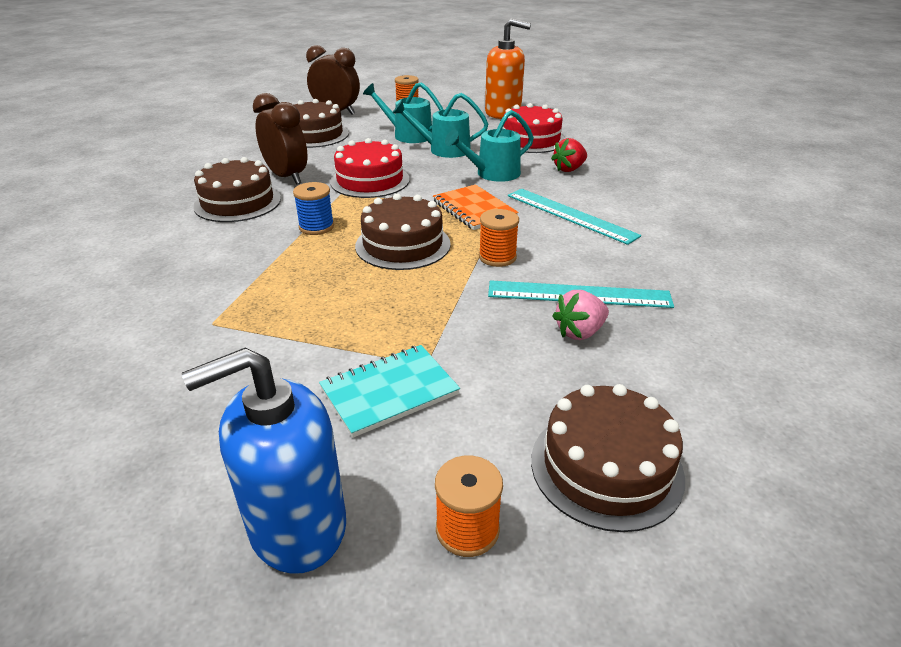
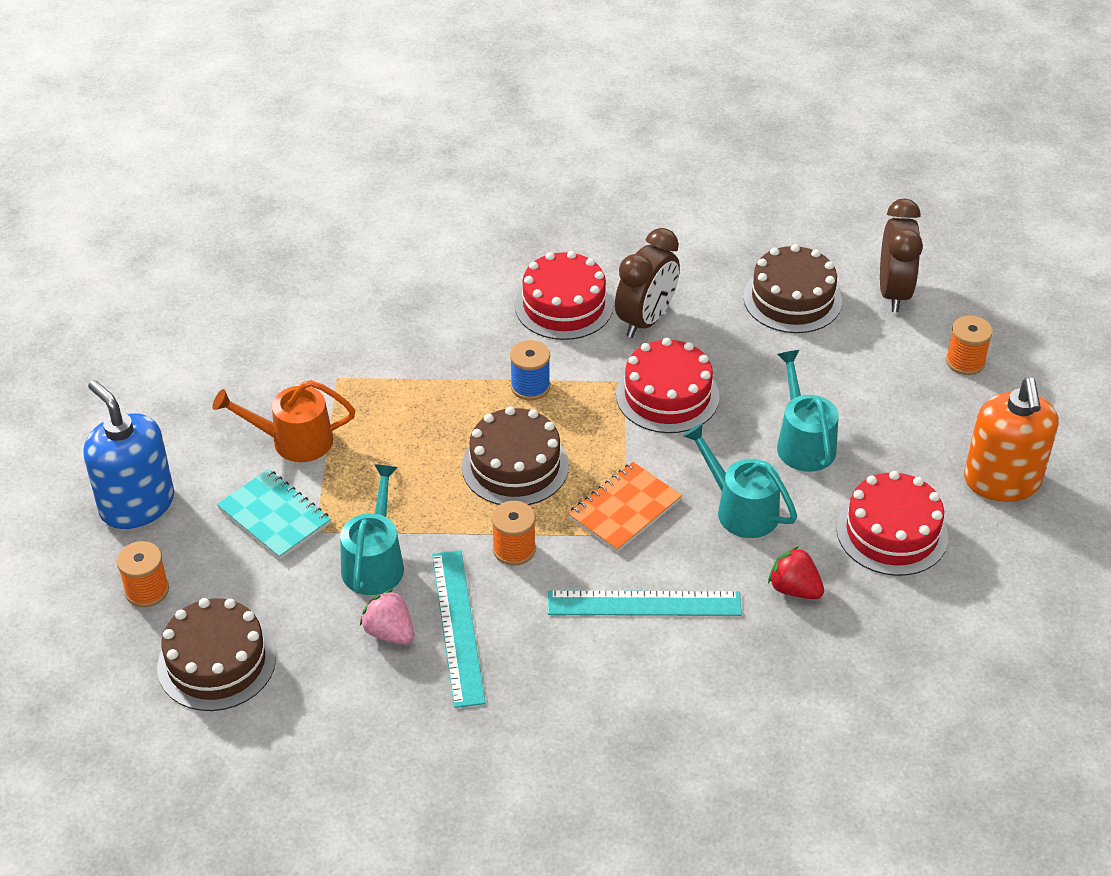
camera: 75 degrees right, 10 degrees up
(238, 202) = (564, 305): brown cake -> red cake
(281, 364) = (293, 441): none -> orange watering can
(408, 135) = (840, 392): turquoise watering can -> turquoise watering can (374, 562)
(570, 215) = (644, 603): turquoise ruler -> turquoise ruler turned 60 degrees clockwise

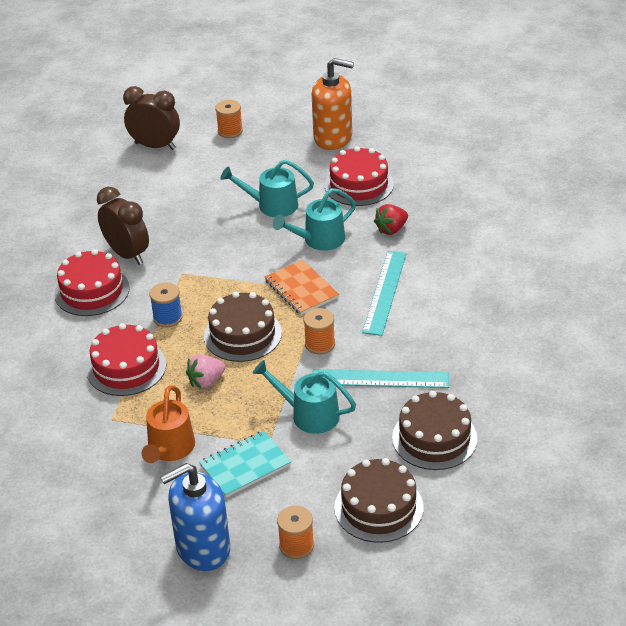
camera: 75 degrees left, 5 degrees down
(389, 632) = (376, 413): pink strawberry -> pink strawberry (206, 381)
(667, 395) = (205, 255): red cake -> red cake (126, 367)
(792, 299) = (140, 187): brown cake -> brown cake (434, 438)

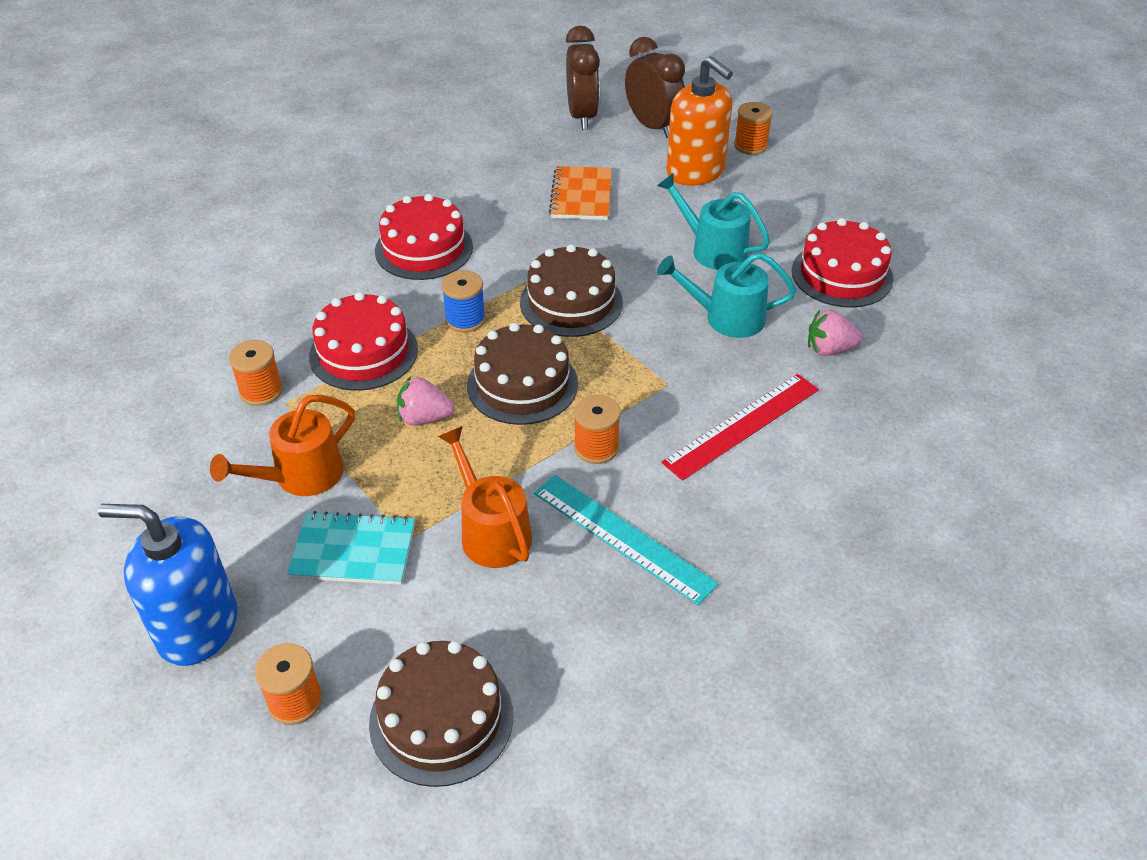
camera: 35 degrees right, 5 degrees up
(88, 421) = (261, 391): none -> orange spool
(127, 254) = (501, 227): brown clock -> brown clock (582, 116)
(301, 289) = (645, 366): orange notebook -> orange notebook (581, 195)
(309, 414) = (491, 531): turquoise watering can -> orange watering can
(333, 138) = (864, 205): orange soap dispenser -> orange soap dispenser (695, 171)
(384, 292) = (742, 425): turquoise ruler -> red ruler
(391, 229) = (829, 349): red strawberry -> pink strawberry
(434, 438) = (609, 667): brown cake -> brown cake (571, 302)

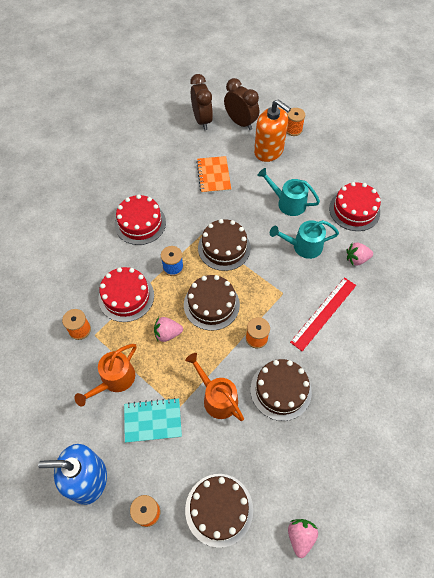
camera: 10 degrees left, 15 degrees up
(598, 795) = (300, 536): none -> pink strawberry
(622, 537) = (280, 390): turquoise ruler -> brown cake

